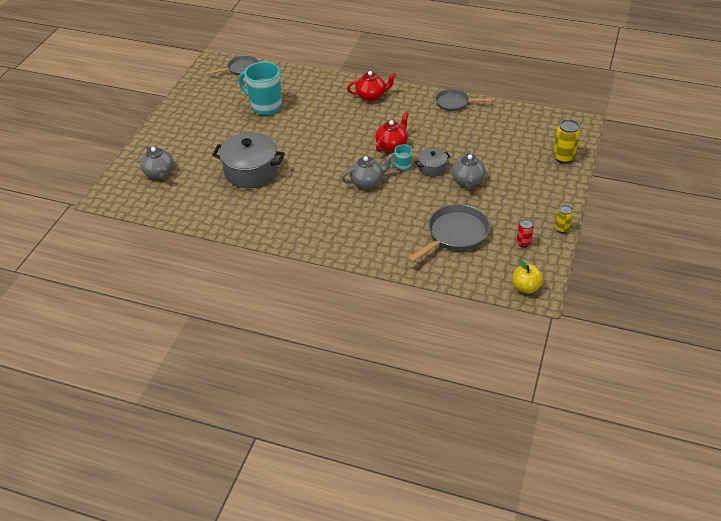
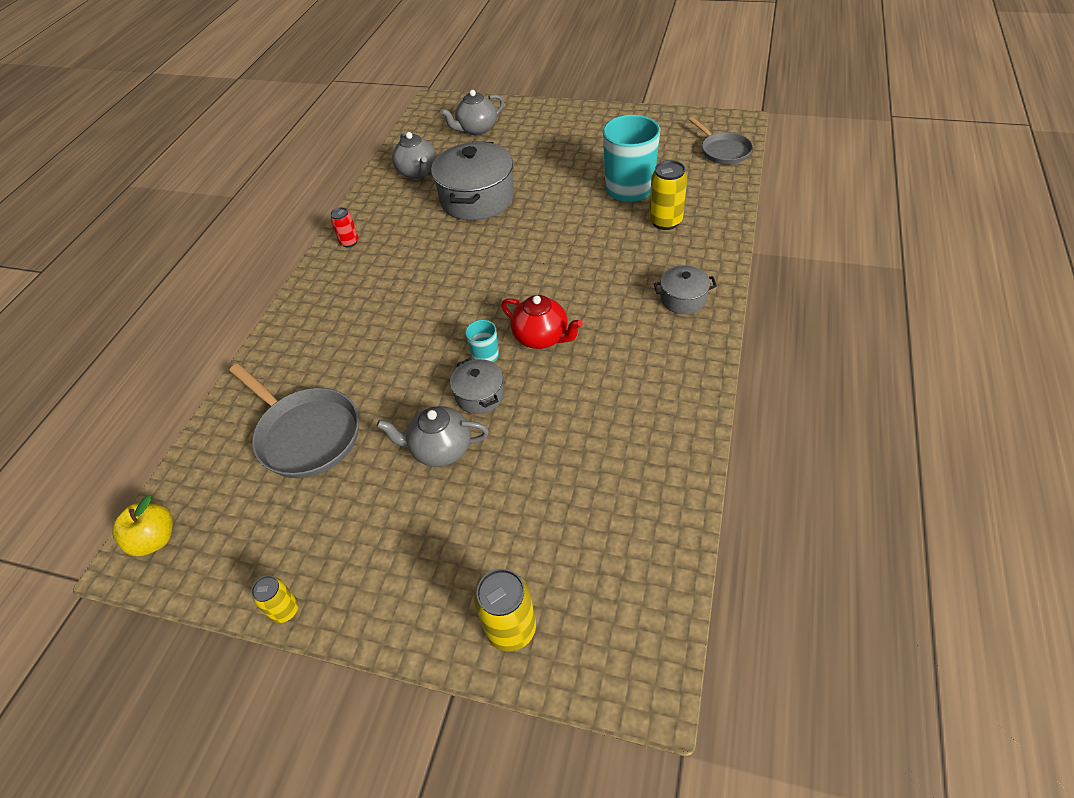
camera: 90 degrees right, 5 degrees up
(303, 96) = (665, 221): none -> yellow can
(367, 182) = (448, 316): grey teapot -> grey teapot (418, 172)
(371, 96) = (683, 299): red teapot -> grey pot
(454, 103) = (685, 421): grey pan -> none
(523, 243) = (262, 538): red can -> red can (349, 242)

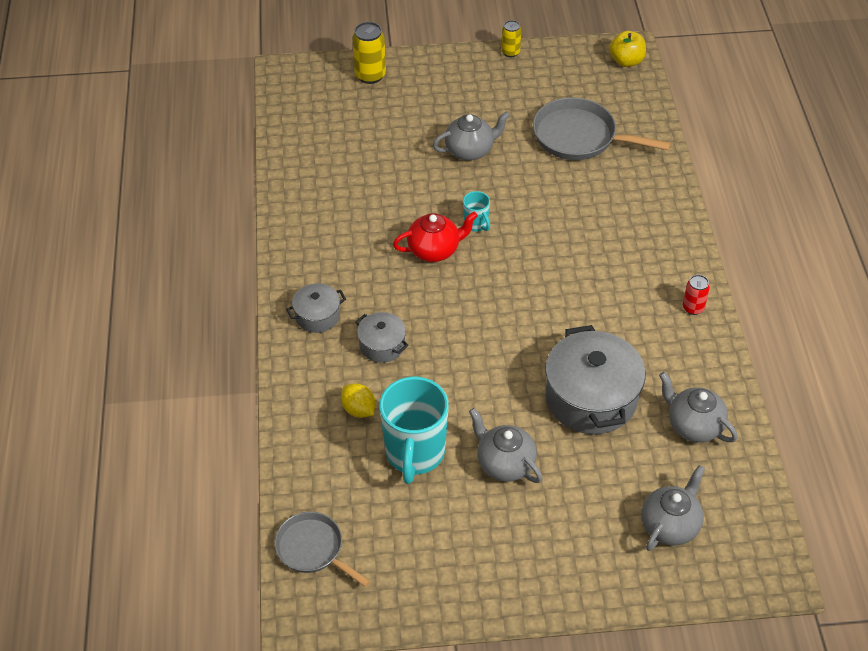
camera: 155 degrees right, 0 degrees up
(480, 395) = (462, 192): grey pot -> grey pot (382, 345)
(542, 337) = (434, 250): red teapot -> red teapot turned 150 degrees clockwise
(565, 173) = (504, 463): none -> grey teapot
(665, 221) = (358, 409): yellow can -> yellow lemon

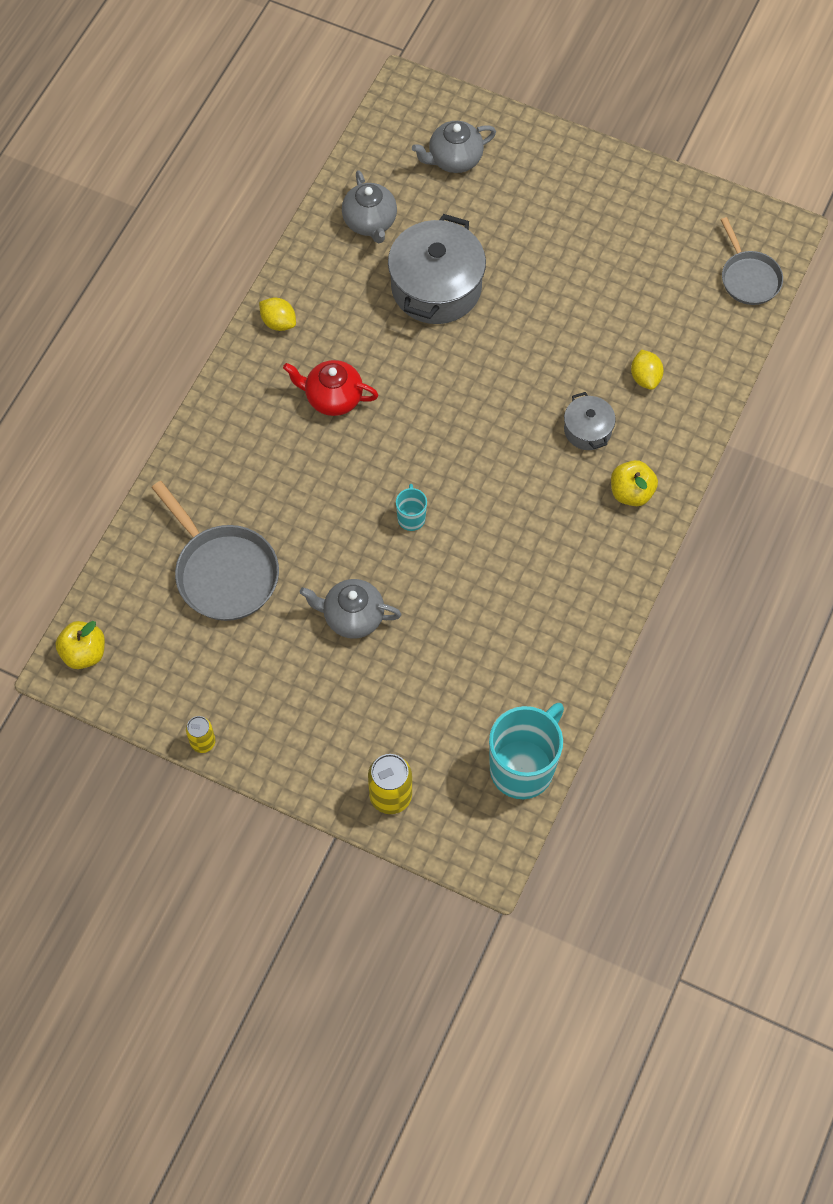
camera: 150 degrees left, 15 degrees up
(317, 316) = (631, 492): grey pot -> yellow apple
(414, 454) = (620, 314): turquoise mug -> turquoise mug (523, 767)
(434, 250) = (473, 508): red teapot -> red teapot (332, 398)
(504, 463) = (550, 269): grey teapot -> none
(693, 308) = (278, 322): red can -> yellow lemon

